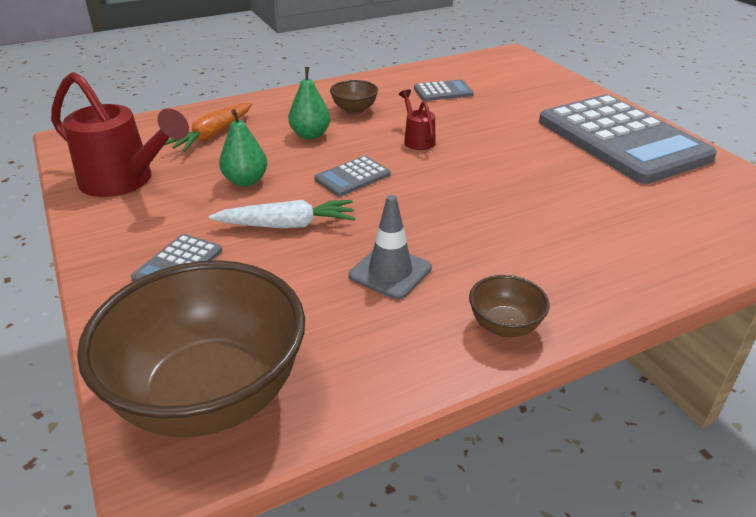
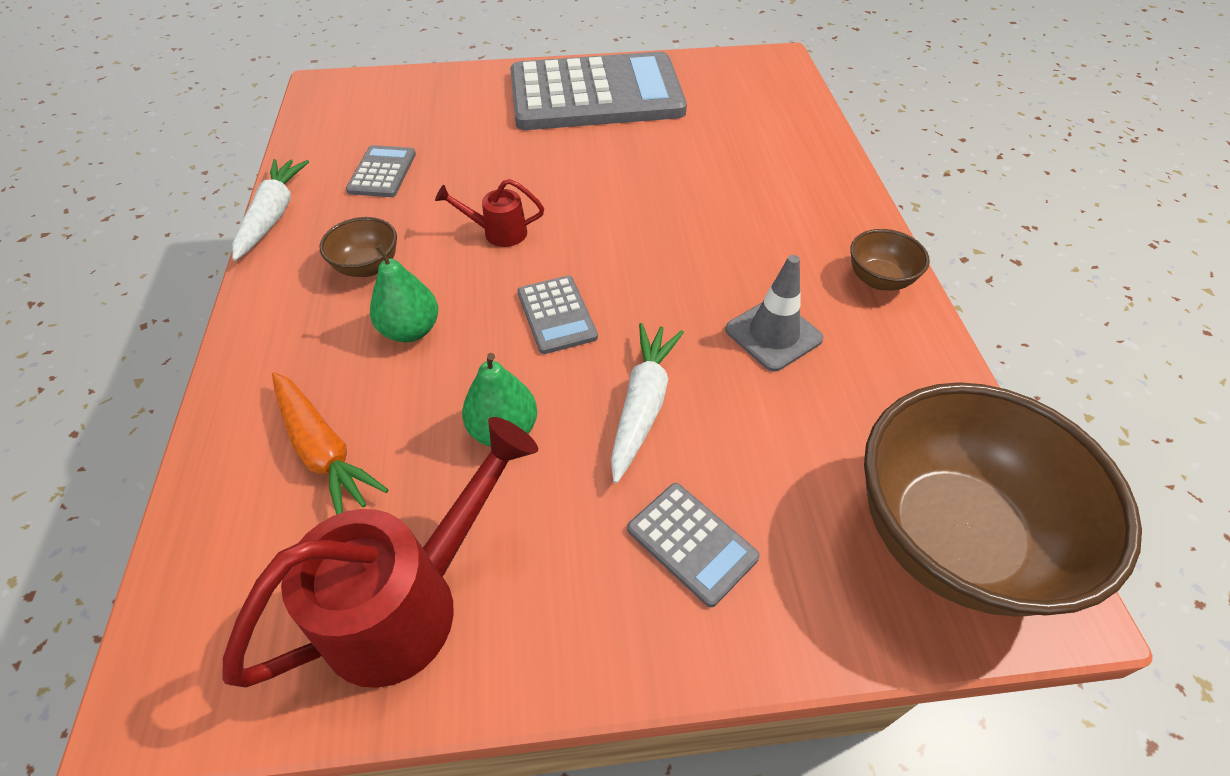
camera: 70 degrees left, 15 degrees up
(377, 75) = (273, 215): none -> white carrot

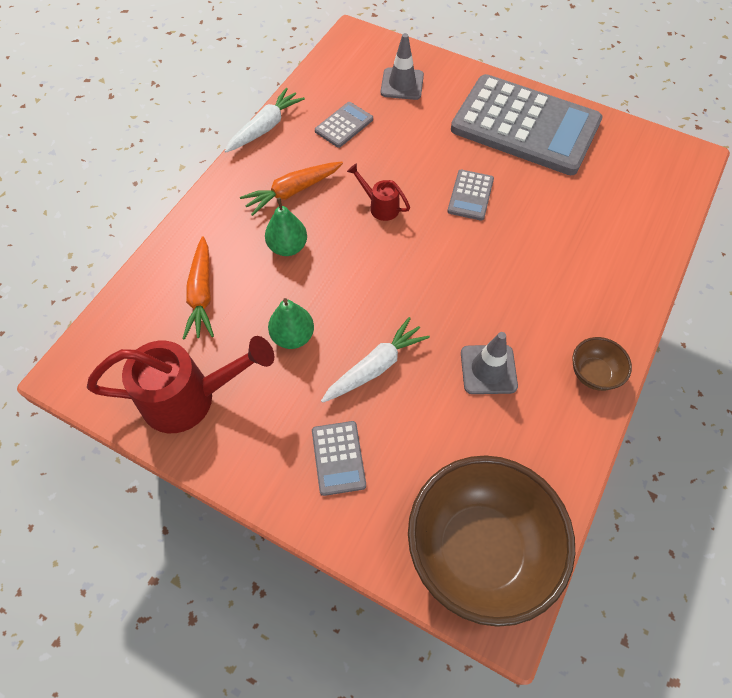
camera: 35 degrees right, 10 degrees up
(368, 267) = (292, 191): brown bowl -> orange carrot
(423, 108) = (402, 84): none -> grey traffic cone
(556, 315) = (372, 282): grey calculator -> grey calculator (470, 195)

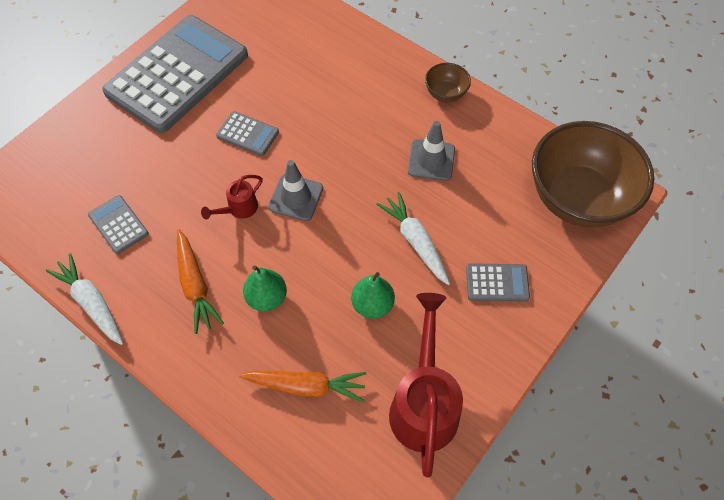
camera: 80 degrees left, 0 degrees up
(402, 84) = (79, 162): grey traffic cone -> grey traffic cone (296, 197)

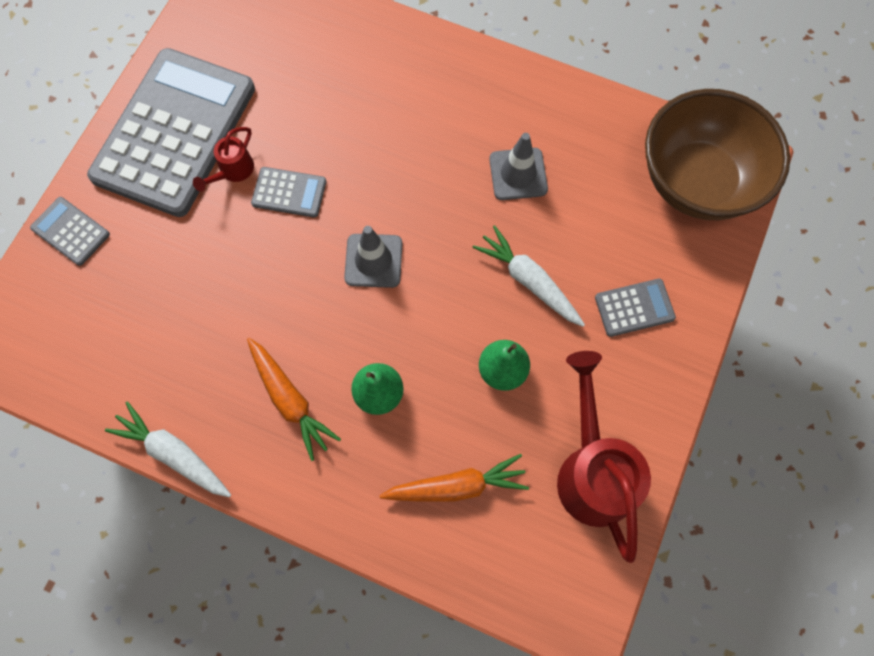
camera: 15 degrees left, 10 degrees up
(118, 224) = (171, 348): grey calculator -> grey calculator (71, 231)
(239, 209) = (310, 292): red watering can -> red watering can (233, 171)
(445, 93) = (510, 83): brown bowl -> none

